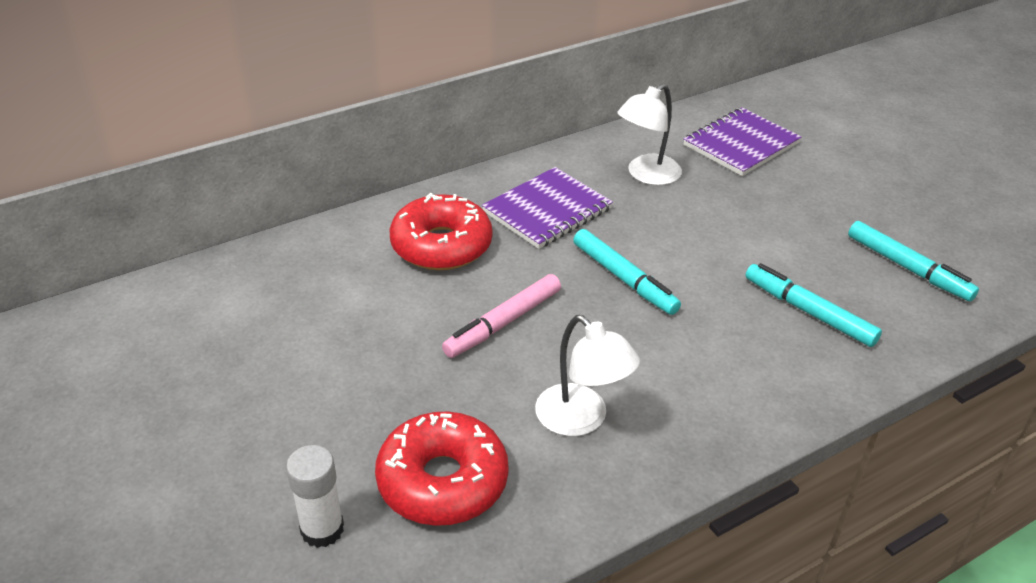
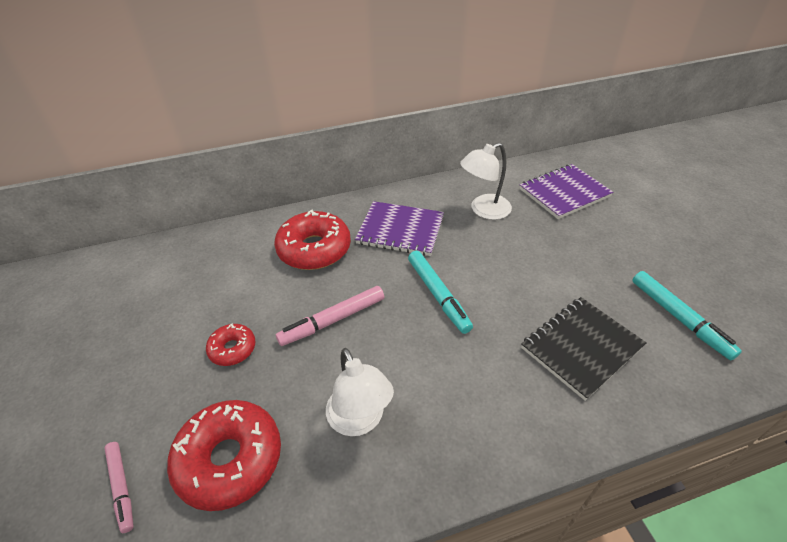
camera: 15 degrees right, 5 degrees up
(322, 529) = (122, 487): white glue stick -> pink marker
(387, 371) = (232, 349): none -> red donut
(547, 210) = (400, 230): purple notebook -> purple notebook turned 45 degrees clockwise
(808, 312) = (581, 347): turquoise marker -> black notebook

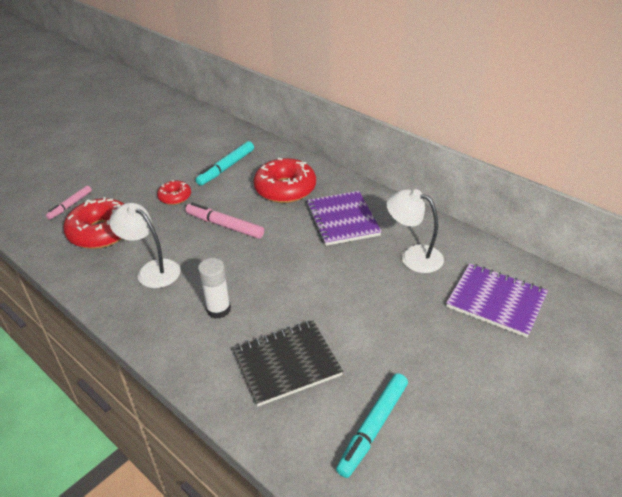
camera: 60 degrees right, 5 degrees down
(360, 420) = (152, 270): white lamp -> white lamp turned 90 degrees clockwise
(438, 295) = (285, 265): turquoise marker -> turquoise marker (226, 168)
(473, 376) = (218, 309): none -> white glue stick
(581, 347) = (286, 364): black notebook -> black notebook turned 45 degrees counterclockwise

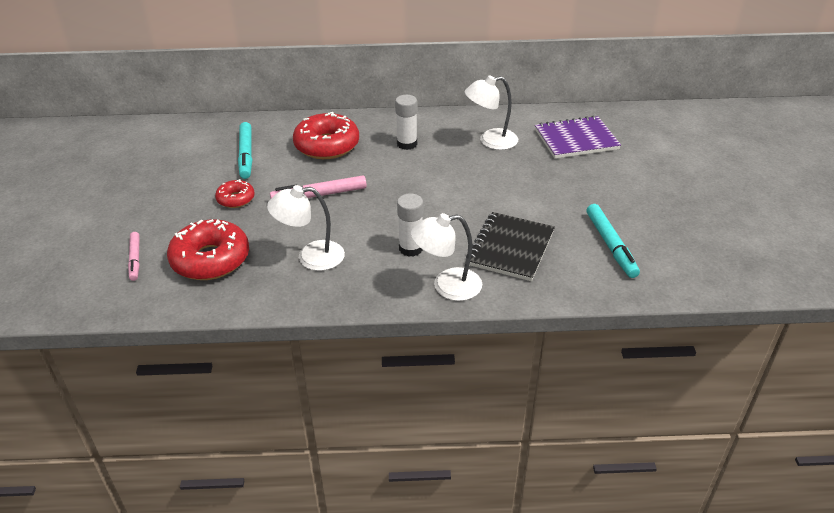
camera: 45 degrees left, 0 degrees up
(195, 360) = (447, 286): none -> white lamp
(342, 220) = (407, 144): purple notebook -> white glue stick

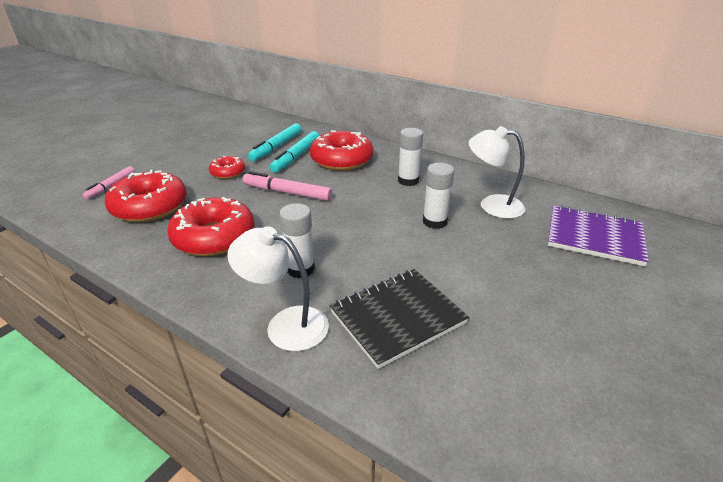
camera: 35 degrees right, 5 degrees down
(311, 257) = (214, 237): white lamp -> red donut
(464, 171) = (434, 222): none -> white glue stick
(610, 245) = (528, 378): turquoise marker -> turquoise marker (296, 156)

